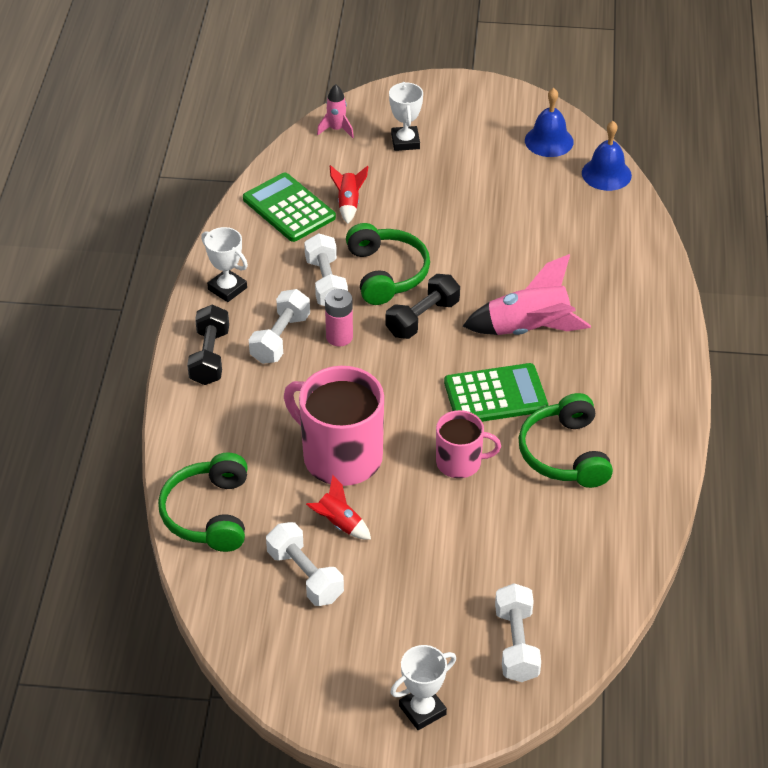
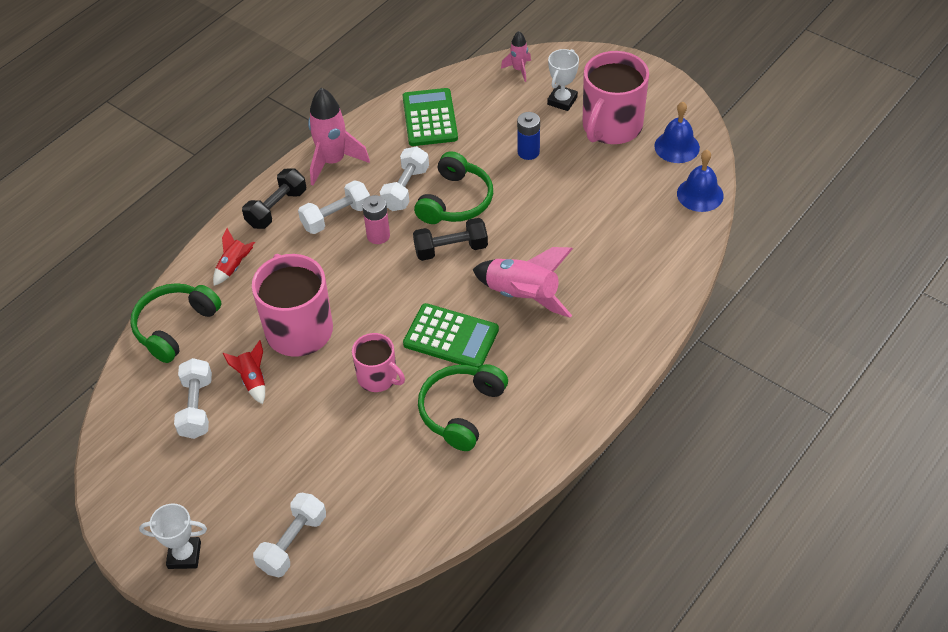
camera: 35 degrees right, 5 degrees up
(227, 289) = (333, 162): white trophy -> pink rocket
(348, 203) = (476, 133): red rocket -> red rocket (234, 267)
(416, 200) = (528, 152): none -> blue battery
(473, 147) = (611, 126): none -> pink mug

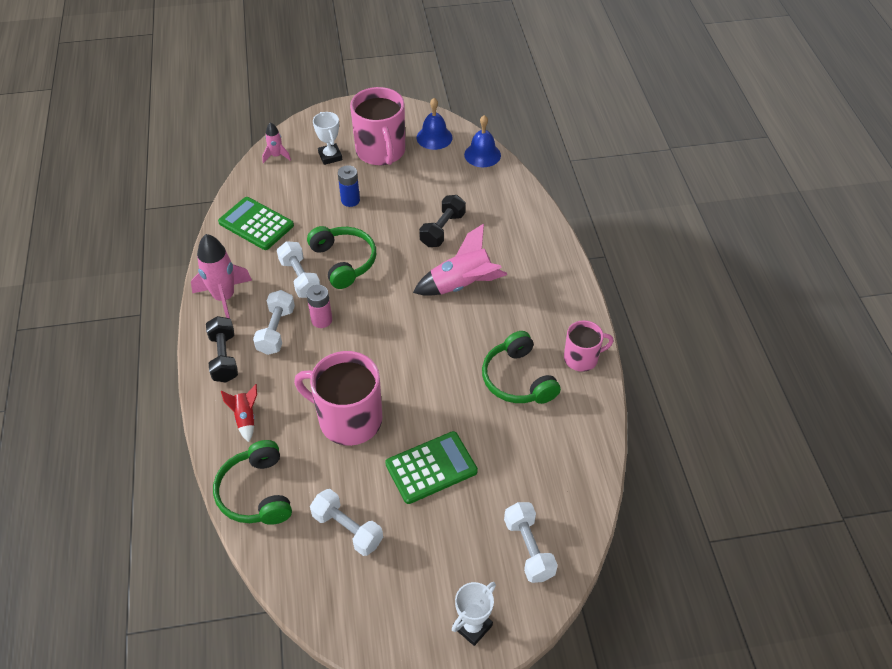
camera: 50 degrees left, 0 degrees up
(253, 380) = (362, 477): red rocket -> none
(378, 377) = (442, 404): pink mug -> pink mug (582, 358)
(451, 249) = (380, 292): black dumbbell -> black dumbbell (442, 229)
(451, 337) = (452, 343): green calculator -> green calculator (431, 468)

